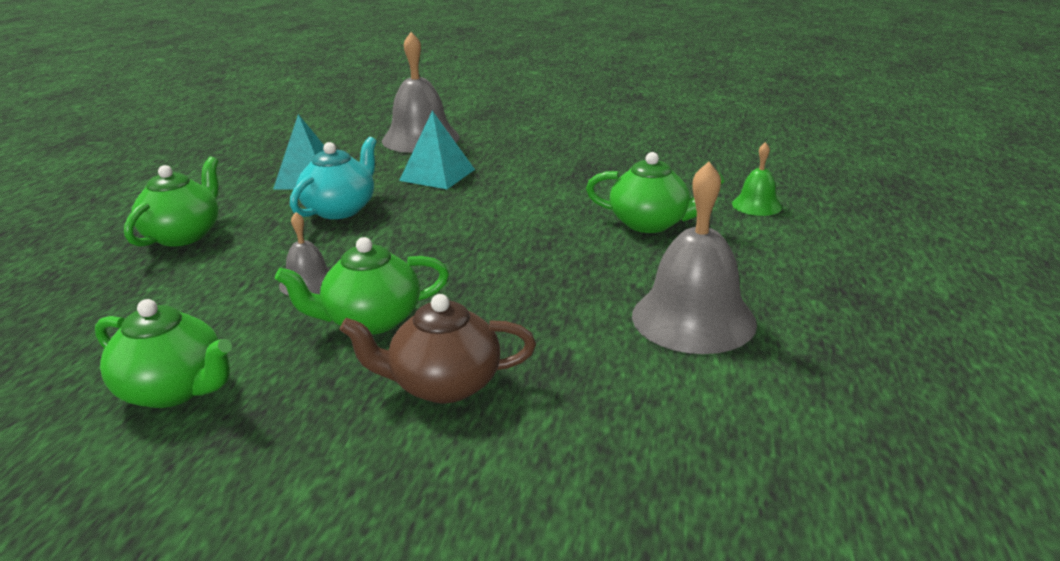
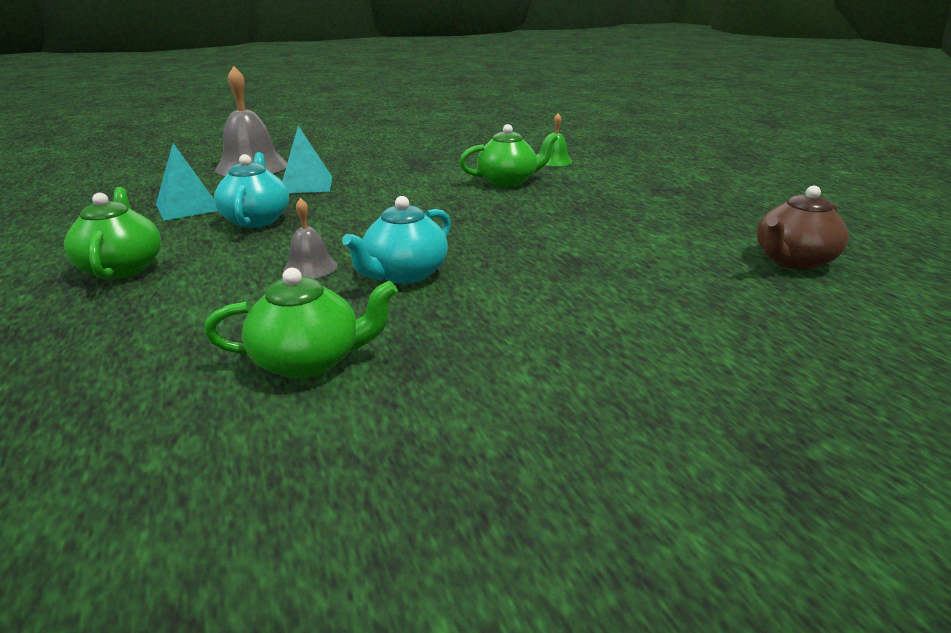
camera: 35 degrees left, 0 degrees up
(371, 320) = (404, 274): green teapot -> turquoise teapot
(443, 384) = (519, 291): brown teapot -> brown teapot (792, 261)
(693, 318) = (610, 219): grey bell -> none

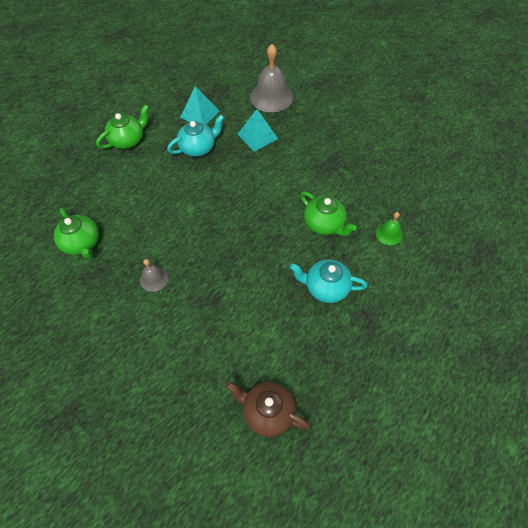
camera: 65 degrees right, 30 degrees up
(310, 267) = (156, 199): grey bell -> grey bell (154, 279)
(404, 274) = (165, 236): turquoise teapot -> turquoise teapot (326, 287)

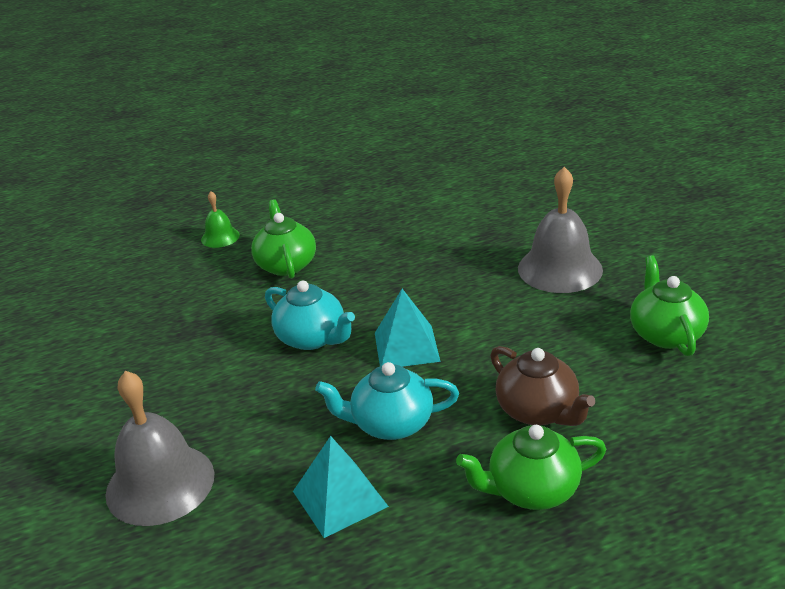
camera: 150 degrees left, 25 degrees down
(154, 279) = (560, 269): grey bell -> grey bell, size x1.95
(257, 136) = (265, 409): turquoise pyramid -> turquoise pyramid (406, 346)
(267, 412) = (482, 158): brown teapot -> brown teapot (538, 411)
(326, 287) = (346, 214): turquoise teapot -> turquoise teapot (312, 338)

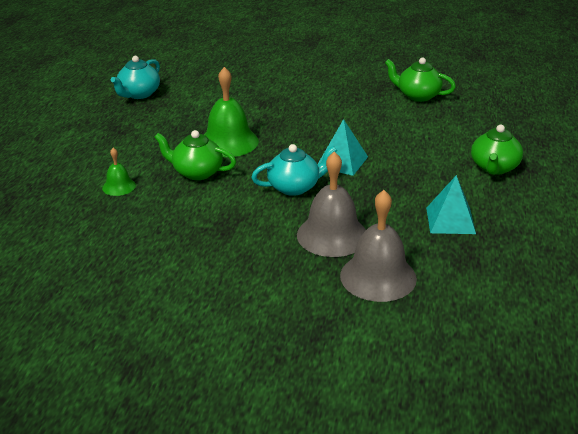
camera: 60 degrees left, 0 degrees up
(370, 253) = (228, 142): none -> green bell
(391, 424) = (405, 187): turquoise teapot -> turquoise teapot (139, 94)
(538, 411) = (439, 146): brown teapot -> none
(560, 269) = (328, 97): grey bell -> grey bell (332, 235)

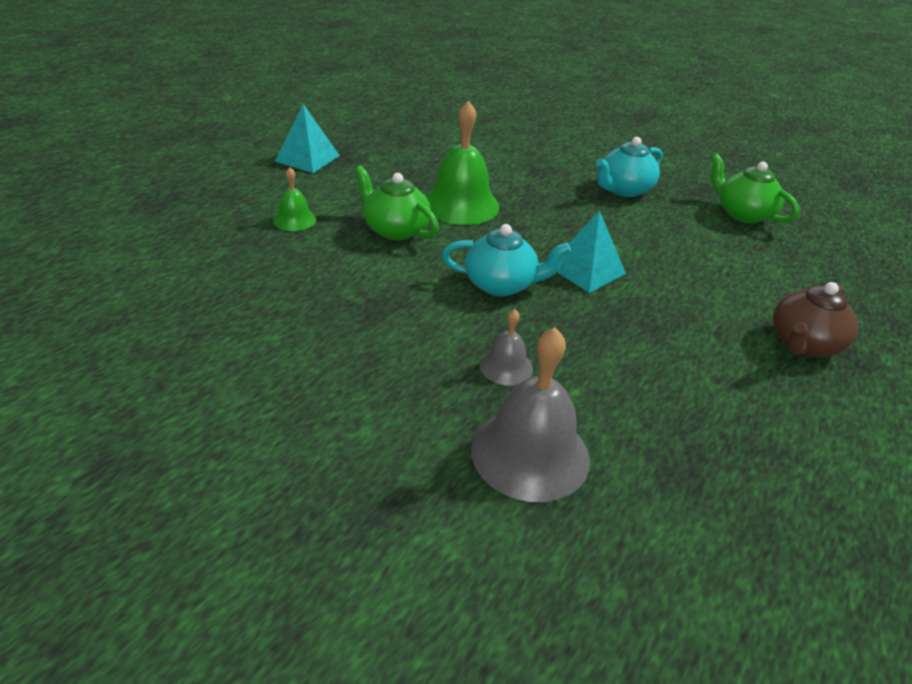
camera: 20 degrees right, 5 degrees up
(139, 94) = (401, 125): turquoise teapot -> turquoise teapot (623, 189)
(332, 235) = (506, 367): grey bell -> grey bell, size x0.51
(450, 220) = (692, 402): turquoise pyramid -> turquoise pyramid (307, 158)
(494, 168) = (803, 344): green teapot -> brown teapot

